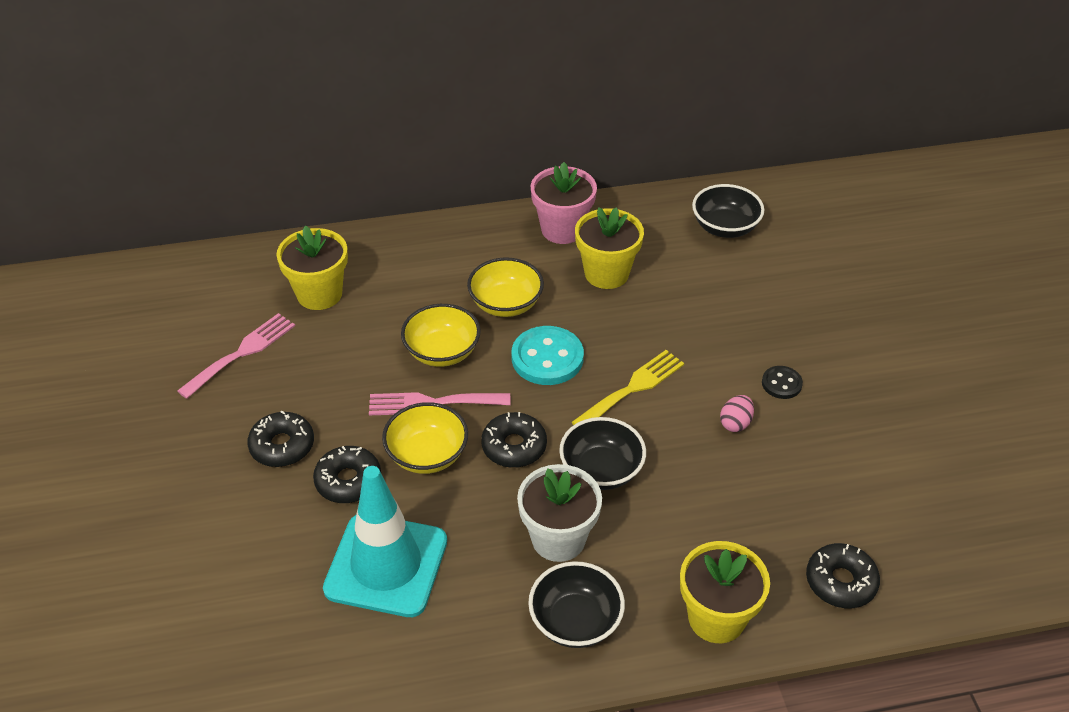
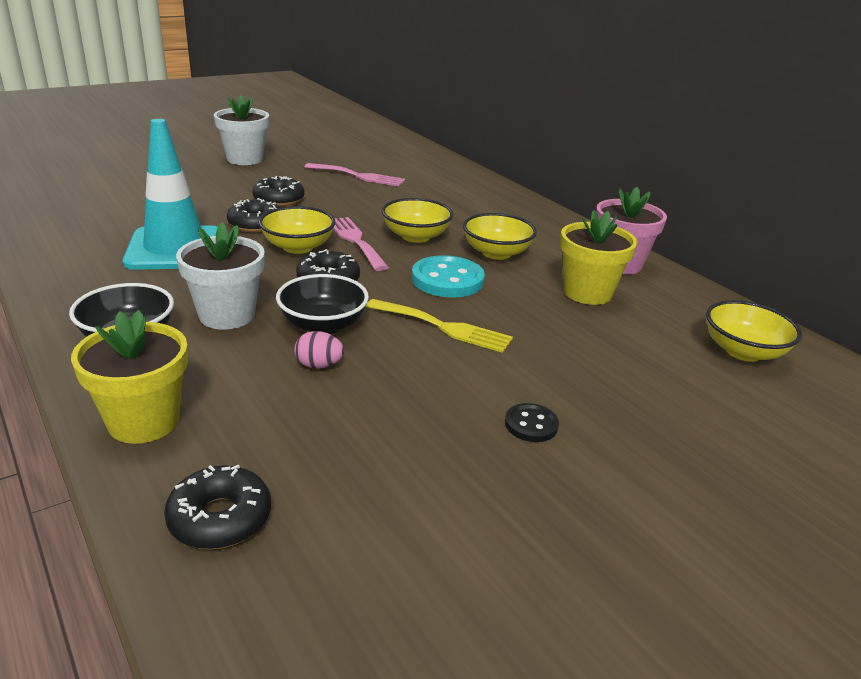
camera: 65 degrees right, 15 degrees down
(113, 455) = (245, 159): none -> white flower pot
(319, 294) = (437, 188): yellow flower pot -> none
(725, 227) = (743, 351): black bowl -> yellow bowl
(735, 423) = (441, 398): pink egg -> pink egg (319, 365)

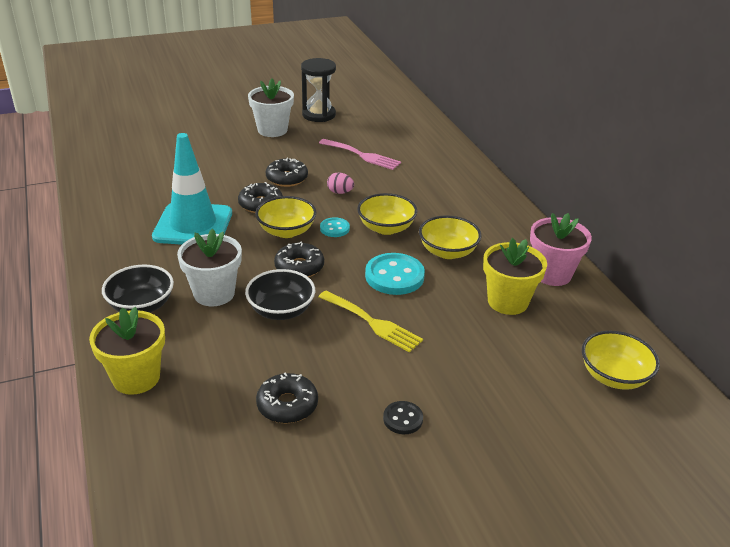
camera: 15 degrees right, 5 degrees up
(220, 518) = (166, 457): black donut -> black donut (287, 405)
(294, 145) = (318, 115): none -> black hourglass
(319, 365) = (266, 346): pink egg -> pink egg (340, 192)
(355, 241) = (334, 228): pink fork -> turquoise button

